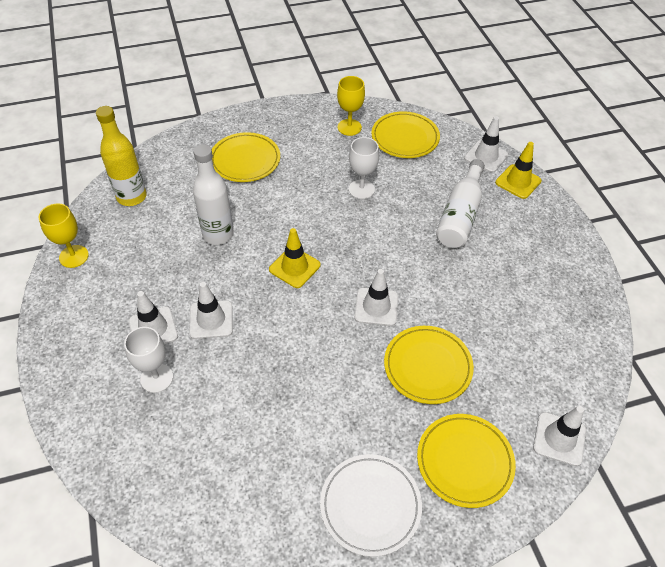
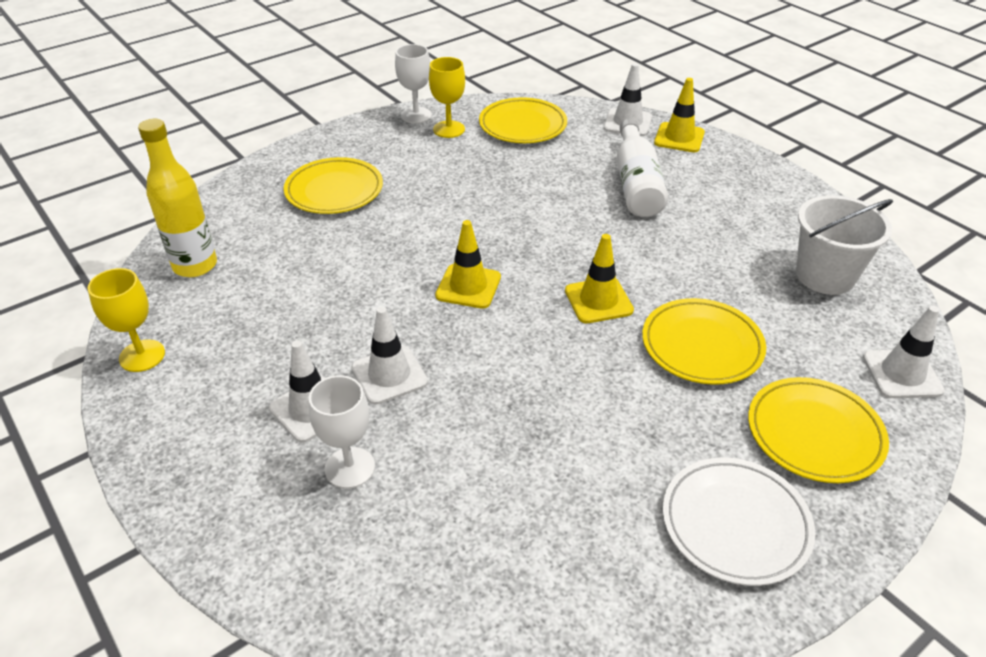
camera: 20 degrees left, 10 degrees down
(218, 234) = (343, 277): white bottle -> none
(361, 189) = (502, 186): white goblet -> white goblet (416, 115)
(376, 307) = (598, 300): white traffic cone -> yellow traffic cone
(554, 339) = (825, 276): none -> white bucket

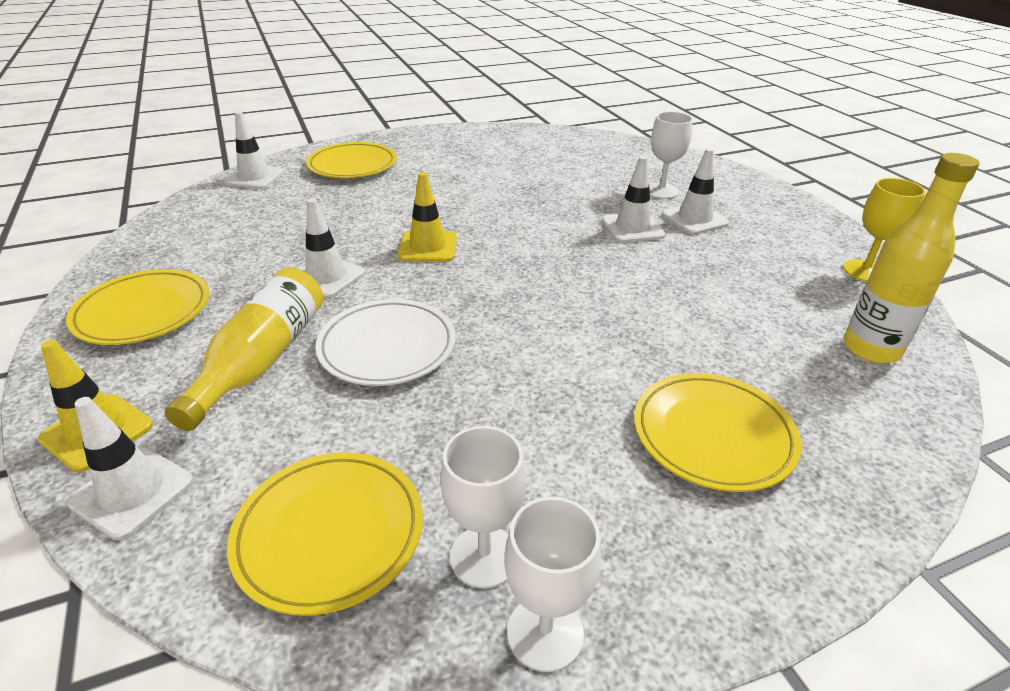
camera: 165 degrees left, 5 degrees down
(449, 129) = (484, 556): yellow goblet -> white goblet
(468, 286) = (546, 277): yellow traffic cone -> none
(636, 184) = (262, 359): white bottle -> yellow bottle
(659, 250) = (326, 277): none -> white traffic cone
(702, 345) = (372, 209): yellow plate -> yellow plate (143, 312)
(735, 524) = (439, 147): white plate -> white plate (387, 347)
(825, 276) = (206, 233): white bucket -> none

